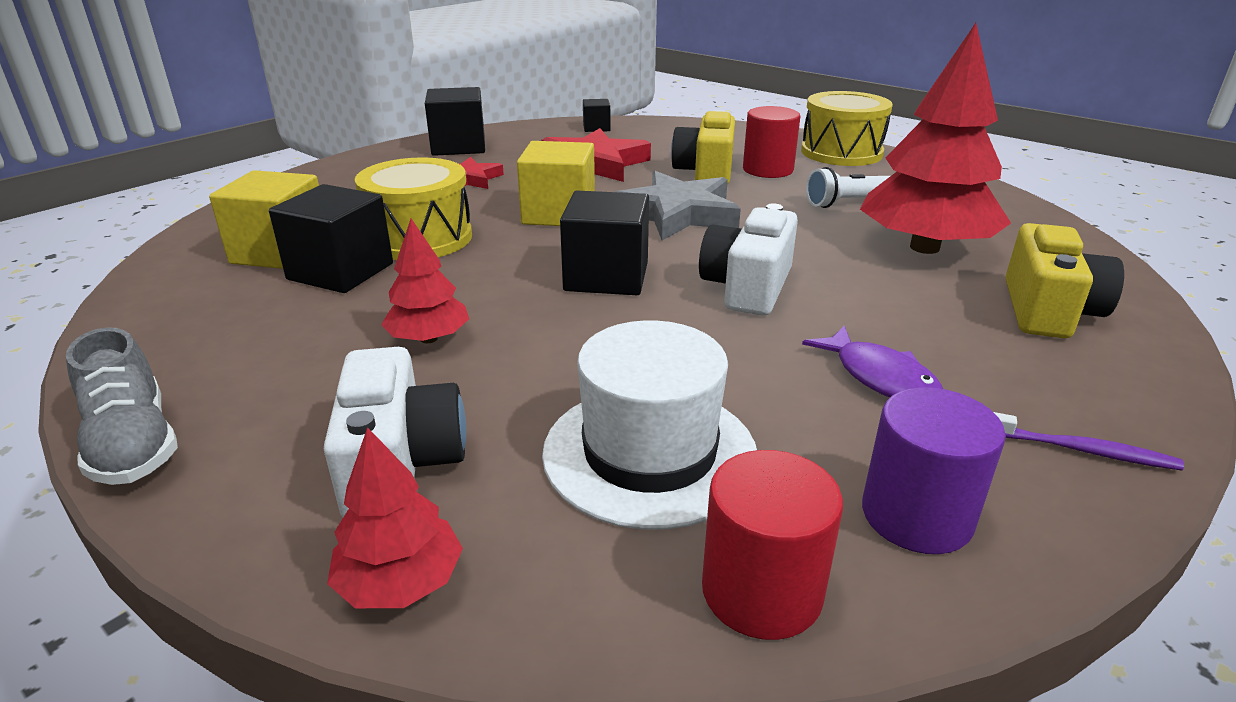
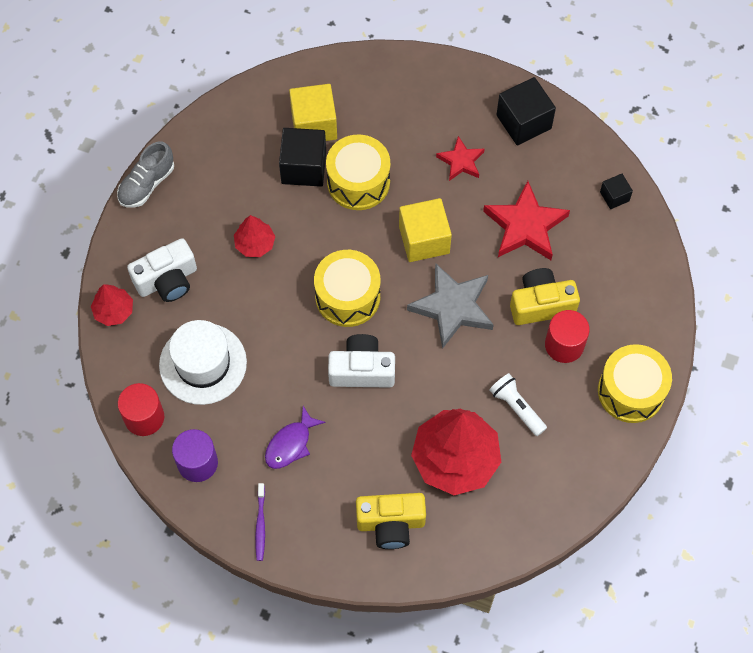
camera: 70 degrees right, 35 degrees up
(606, 276) = (347, 297): black cube -> yellow drum

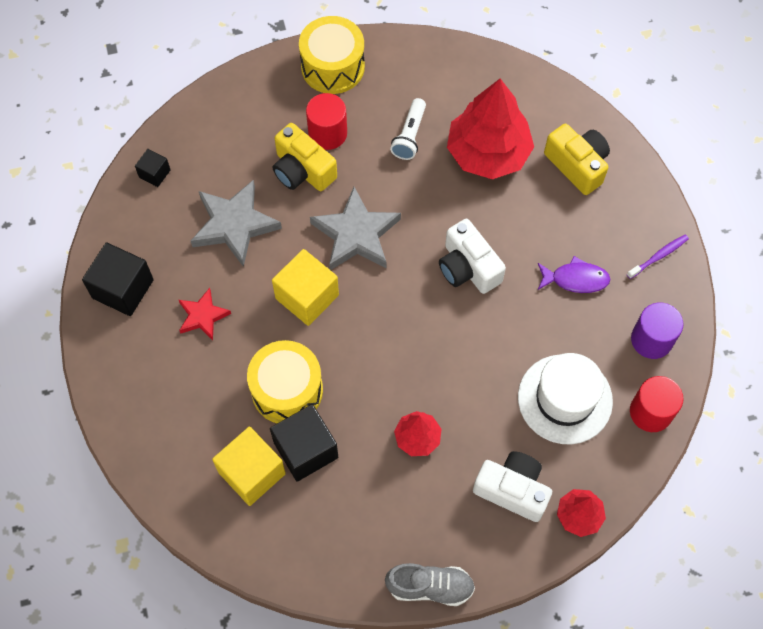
camera: 125 degrees left, 0 degrees up
(347, 297) = (409, 323): yellow drum -> none
(525, 226) = (234, 225): red star -> grey star

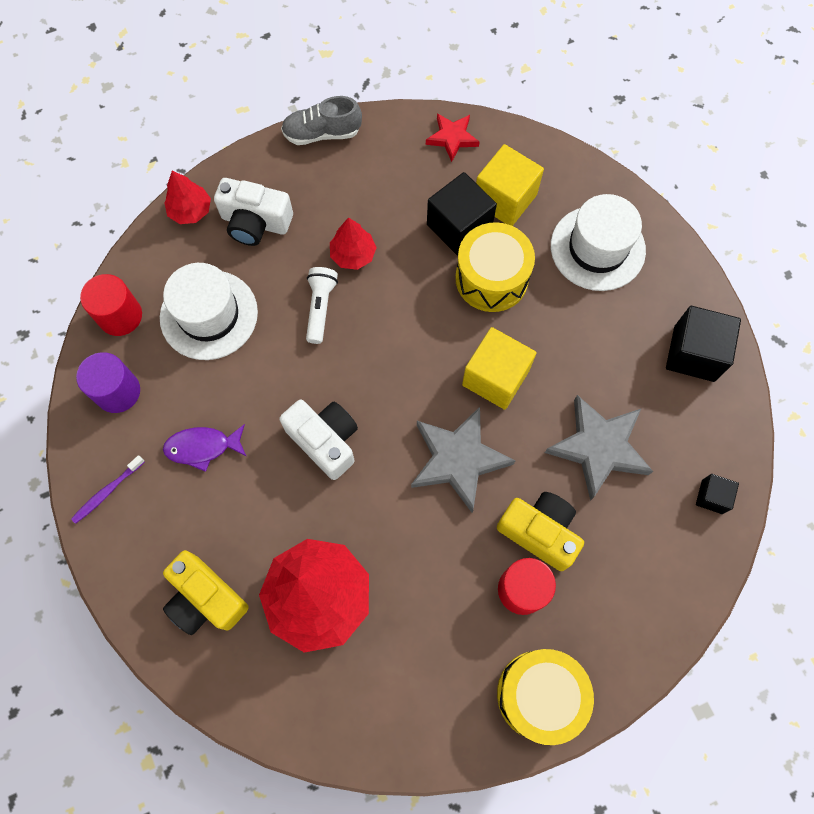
camera: 170 degrees right, 5 degrees up
(175, 404) = (597, 248): none -> white hat
(202, 316) = (600, 338): red star -> red star (452, 138)
(410, 136) = (419, 604): white flashlight -> white flashlight (320, 308)

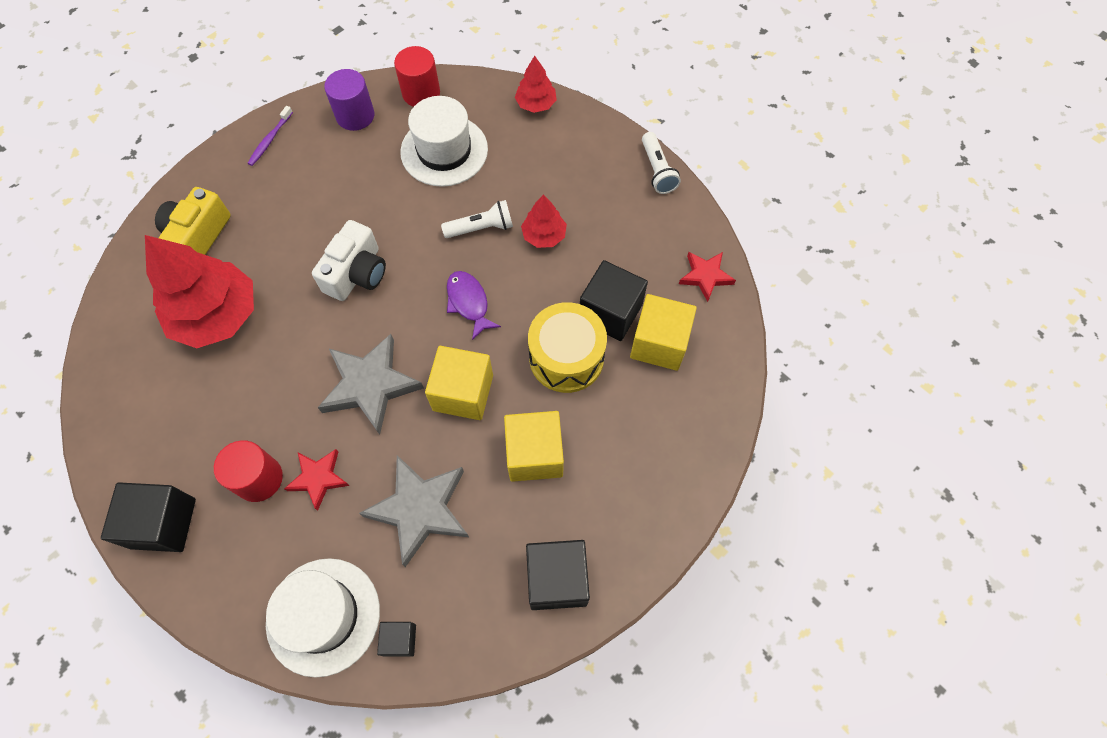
camera: 70 degrees right, 5 degrees down
(107, 492) = (270, 140): purple toothbrush -> purple toothbrush turned 90 degrees counterclockwise
(202, 447) = (325, 188): purple fish -> purple fish (469, 302)
(255, 222) = (544, 152): white camera -> none
(322, 133) = (657, 170): grey shoe -> white flashlight
(539, 532) = (318, 478): yellow camera -> red star
(539, 695) = (163, 523): yellow drum -> black cube
(577, 335) = (534, 454): none -> yellow cube
(597, 248) = (641, 447): white hat -> white hat (323, 616)

